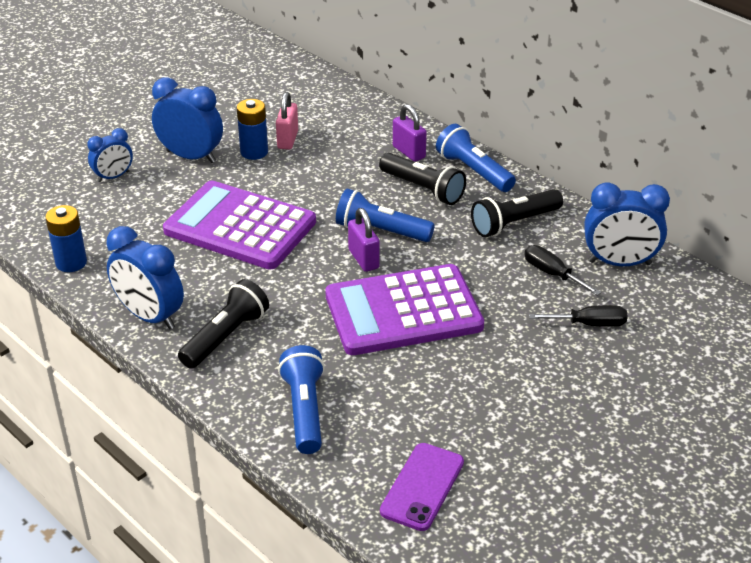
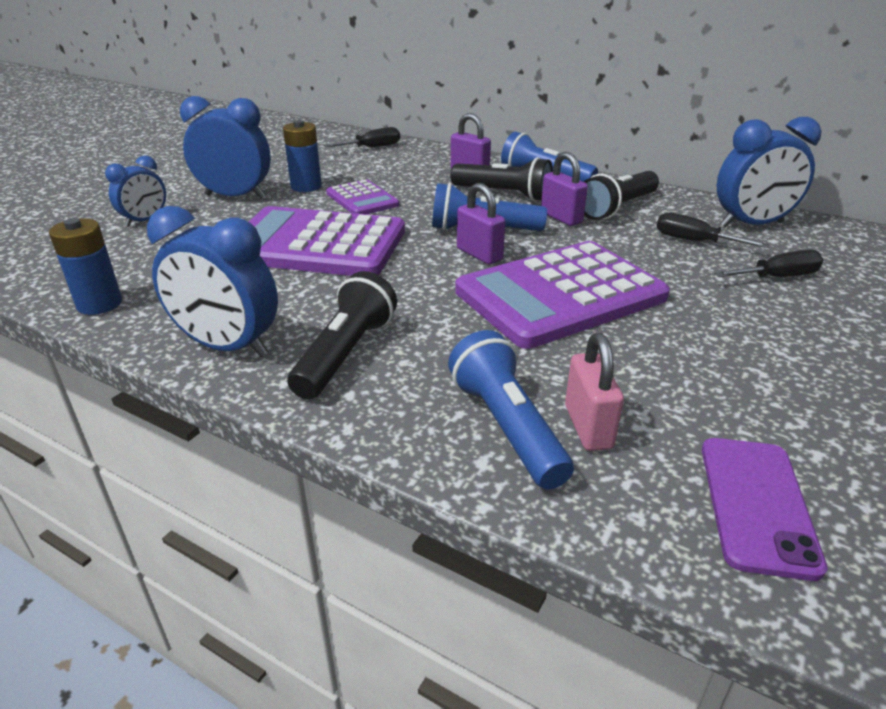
camera: 15 degrees left, 5 degrees down
(287, 140) = (338, 175): pink padlock -> pink padlock (588, 427)
(296, 177) = (362, 199): none -> purple calculator
(334, 102) = (372, 147): none -> black screwdriver
(456, 227) = (561, 218): none -> purple padlock

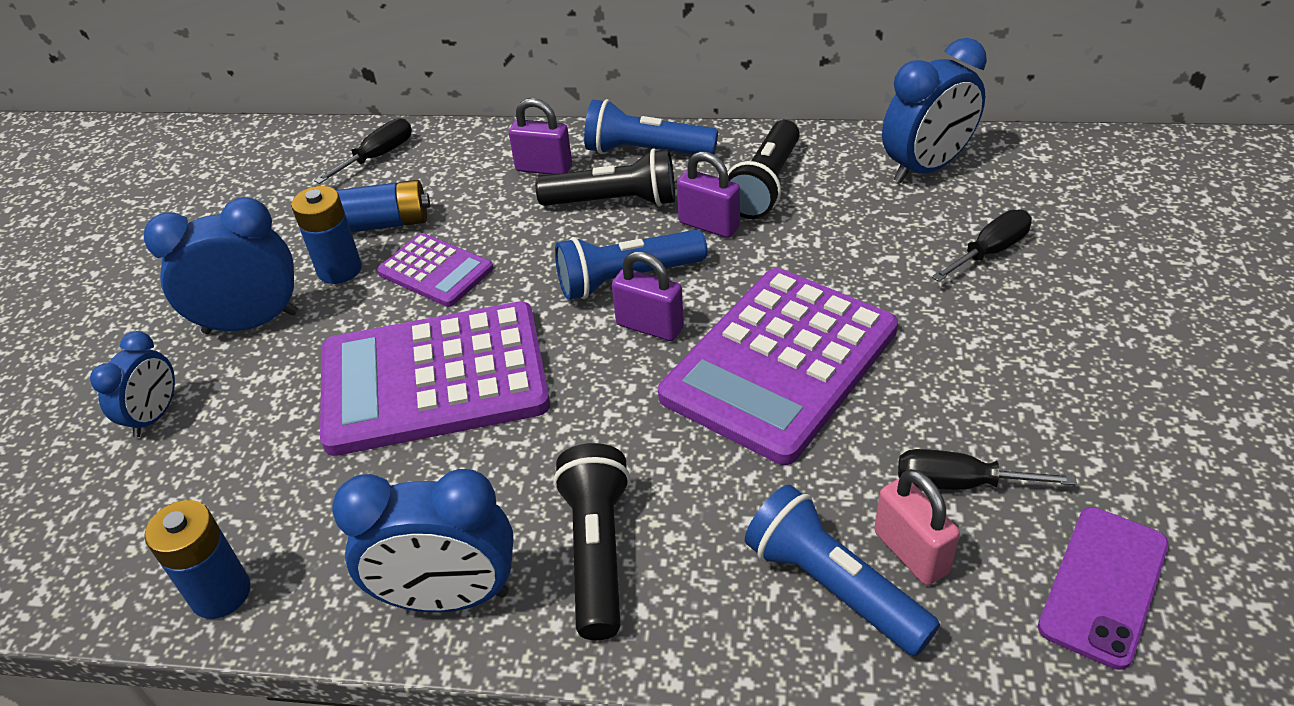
camera: 20 degrees left, 10 degrees up
(351, 174) = (386, 223): none -> blue battery
(694, 241) = (878, 218): black screwdriver -> black screwdriver (959, 483)
(757, 504) = (1103, 585): purple phone -> purple phone turned 45 degrees clockwise

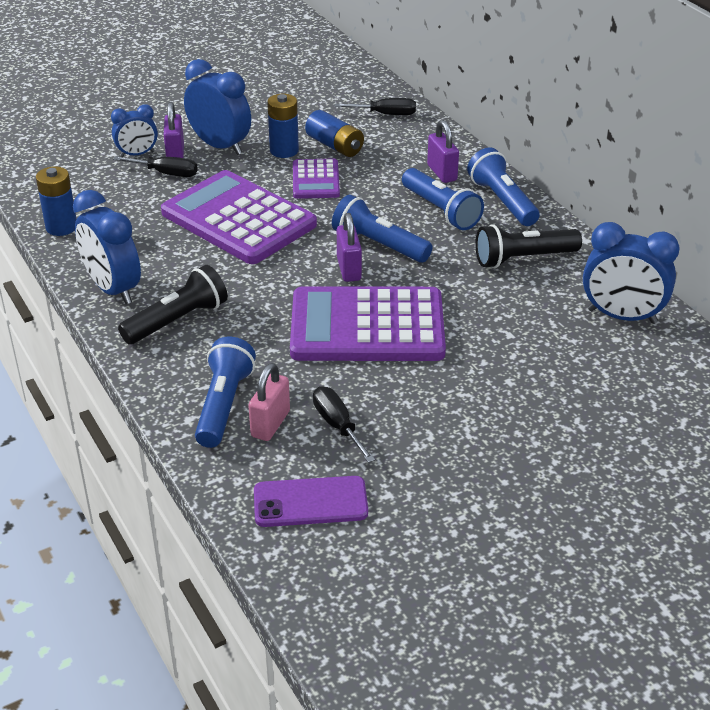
camera: 50 degrees right, 5 degrees down
(614, 202) = (440, 211): black flashlight -> blue flashlight
(709, 225) = (459, 253): purple padlock -> purple padlock (175, 154)
(990, 251) = (561, 373): black screwdriver -> black screwdriver (166, 173)

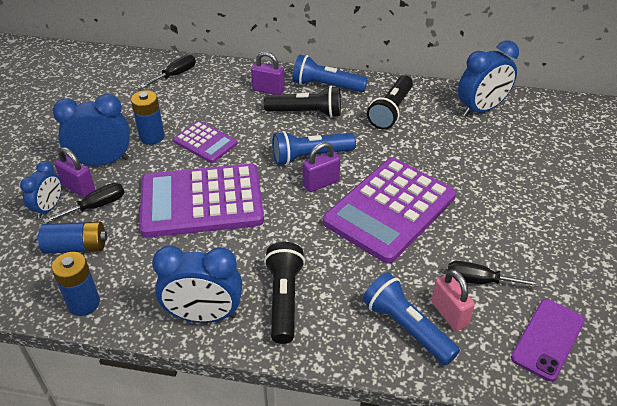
camera: 50 degrees left, 5 degrees up
(335, 146) = (179, 113): blue battery -> blue battery (76, 247)
(349, 269) = (321, 183): purple padlock -> purple padlock turned 60 degrees counterclockwise
(440, 211) = (306, 113): blue flashlight -> black flashlight

